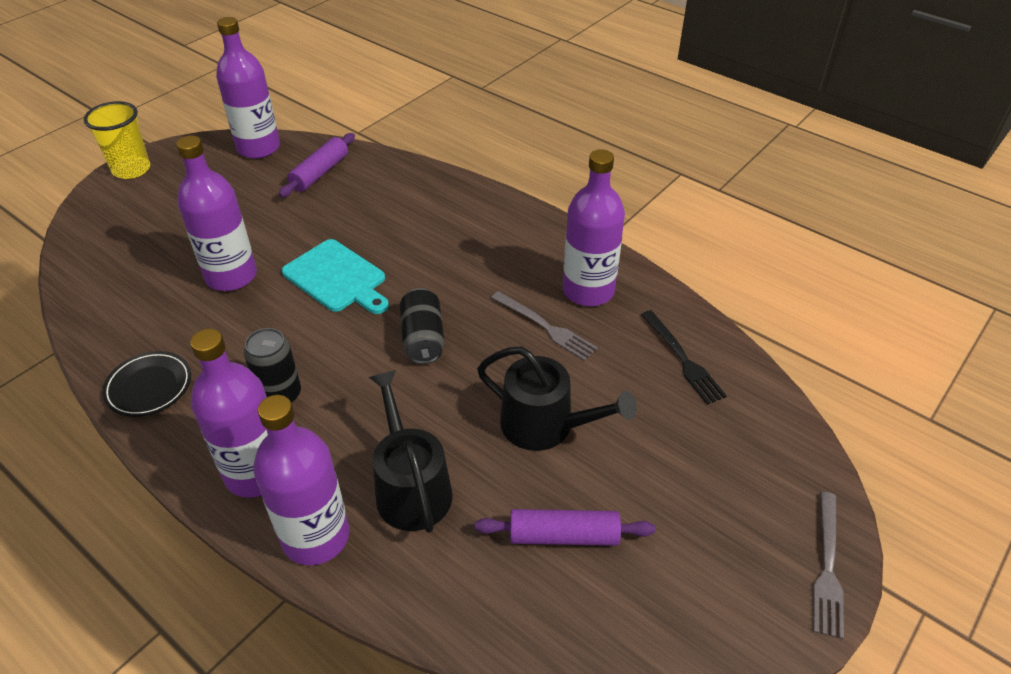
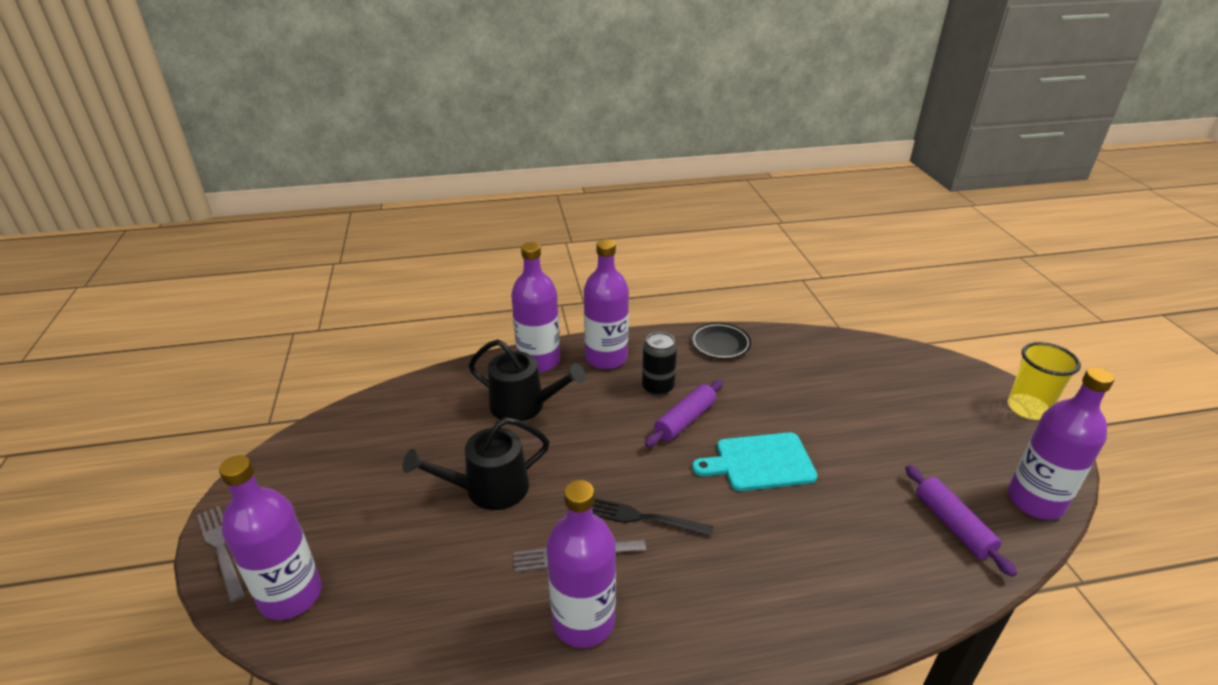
camera: 130 degrees right, 10 degrees down
(231, 276) = (811, 410): purple bottle -> purple bottle (290, 595)
(423, 339) = (639, 474): black can -> none
(564, 536) = (413, 446): purple rolling pin -> purple rolling pin (685, 420)
(682, 359) = (436, 624): black fork -> black fork (645, 518)

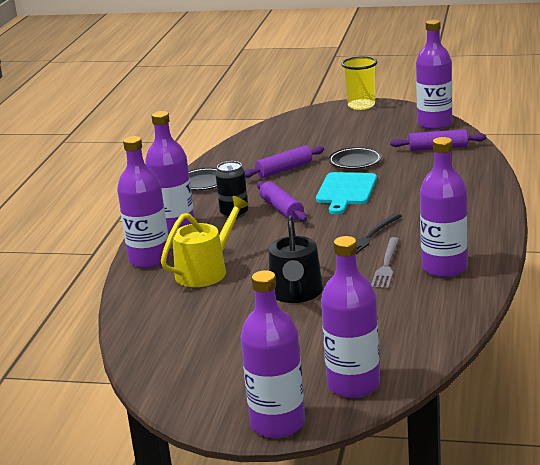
camera: 65 degrees left, 10 degrees down
(221, 549) = (277, 423): grey fork -> purple bottle
(524, 405) = (206, 271): black watering can -> yellow watering can
(787, 393) = (284, 169): none -> purple rolling pin
(850, 448) = (355, 161): none -> black plate

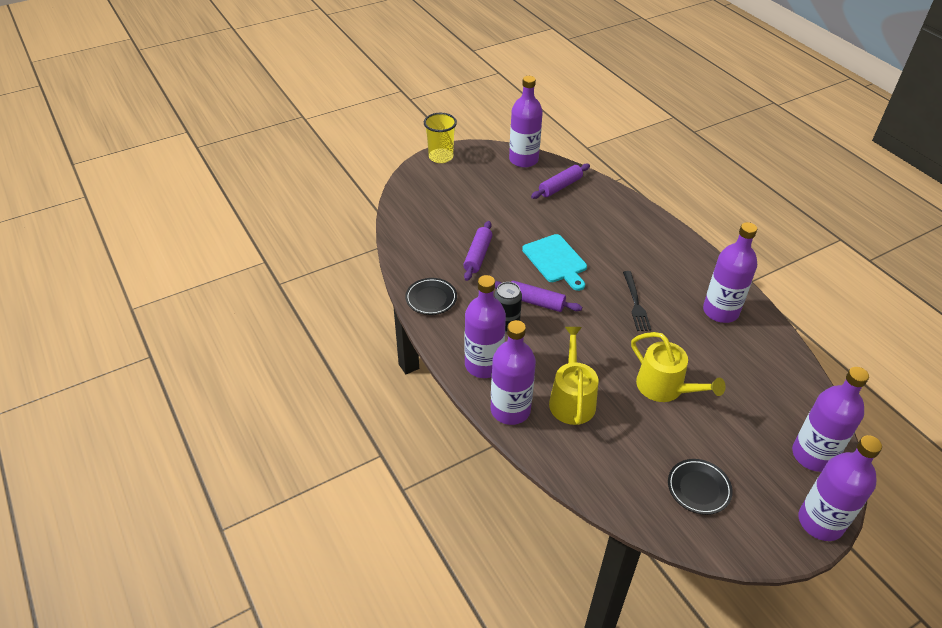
camera: 45 degrees left, 20 degrees up
(296, 293) = (665, 388): black watering can -> yellow watering can
(355, 161) = (519, 224): black plate -> black plate (698, 488)
(386, 265) = (683, 327): grey fork -> none

